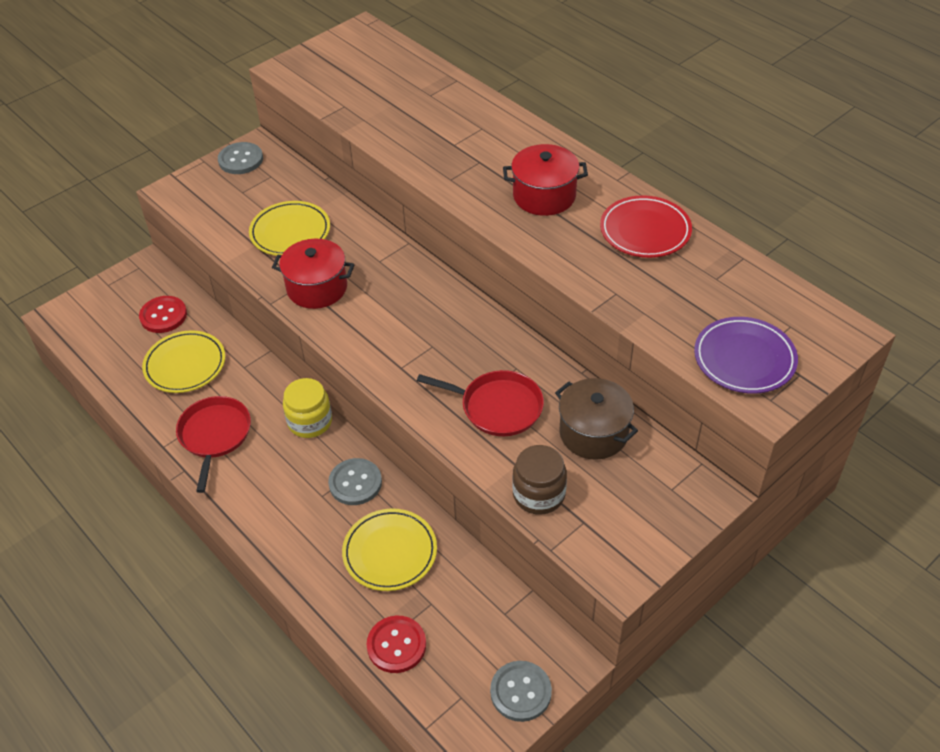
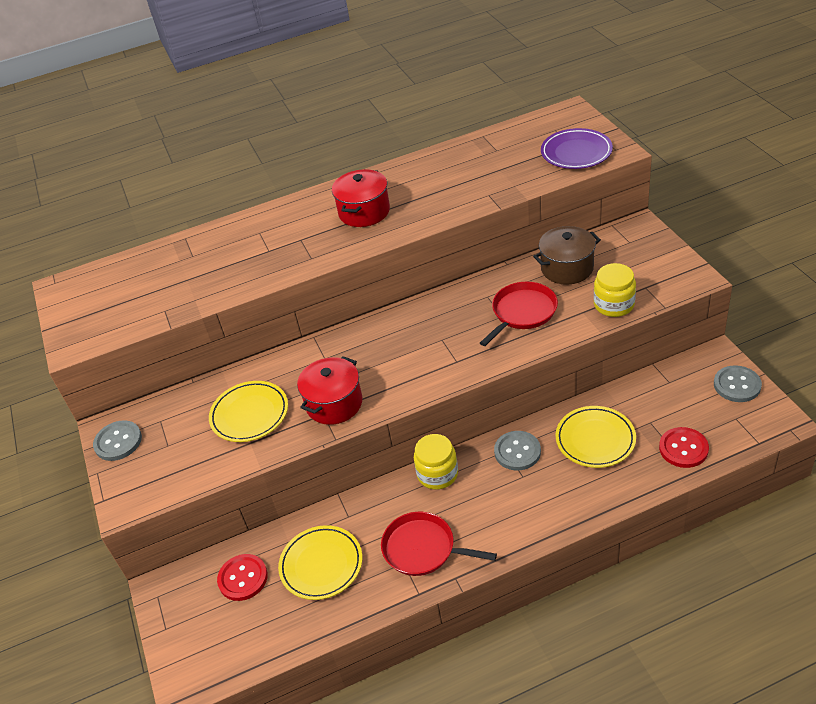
camera: 65 degrees left, 5 degrees down
(538, 494) = (614, 305): brown jar -> yellow jar
(645, 231) = (432, 171): red plate -> none

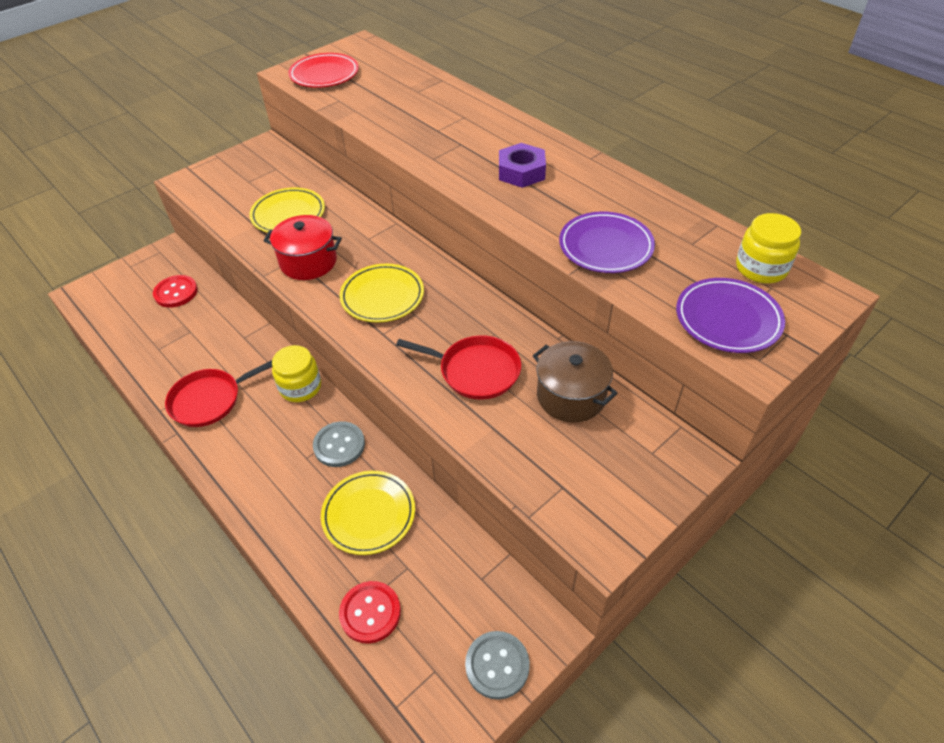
camera: 65 degrees right, 5 degrees up
(104, 318) = (324, 75): none -> red plate
(118, 442) = (250, 155): grey button -> none
(321, 565) = (190, 335): yellow plate -> yellow plate (382, 296)
(364, 212) = (521, 172): red pot -> purple nut
(423, 549) = (209, 400): red pan -> red pan turned 120 degrees counterclockwise
(480, 187) = (605, 246): none -> purple plate
(614, 305) = (516, 458): yellow jar -> yellow jar (761, 268)

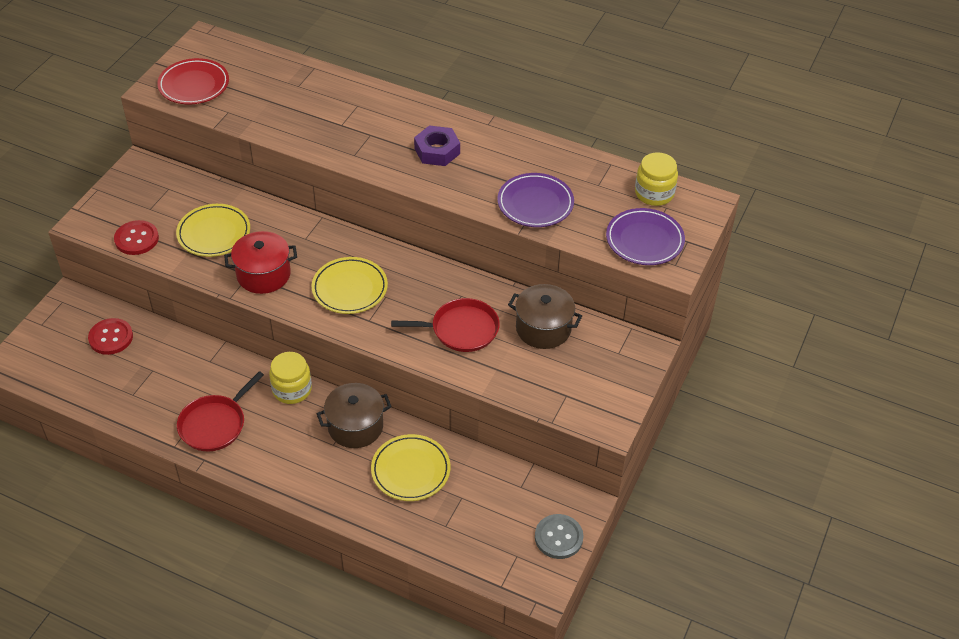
camera: 25 degrees left, 0 degrees up
(339, 445) = (355, 426): grey button -> brown pot
(370, 613) = (450, 536): red button -> red button (136, 239)

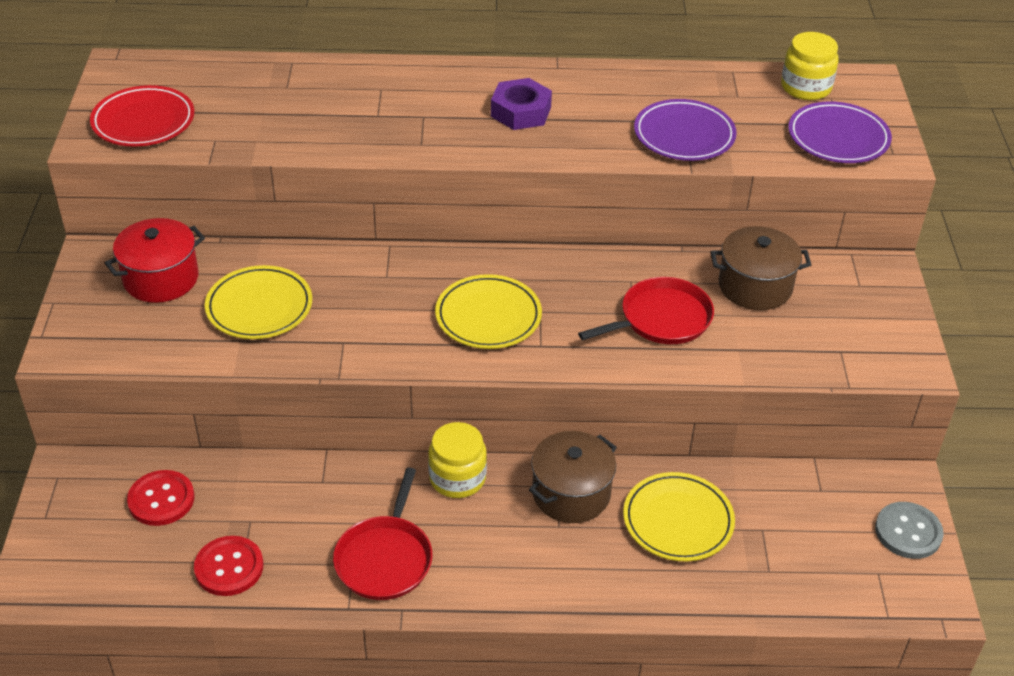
camera: 25 degrees left, 5 degrees down
(136, 239) = (154, 346): red button -> red button (229, 567)
(263, 274) = (363, 335): red pot -> red pot (161, 278)

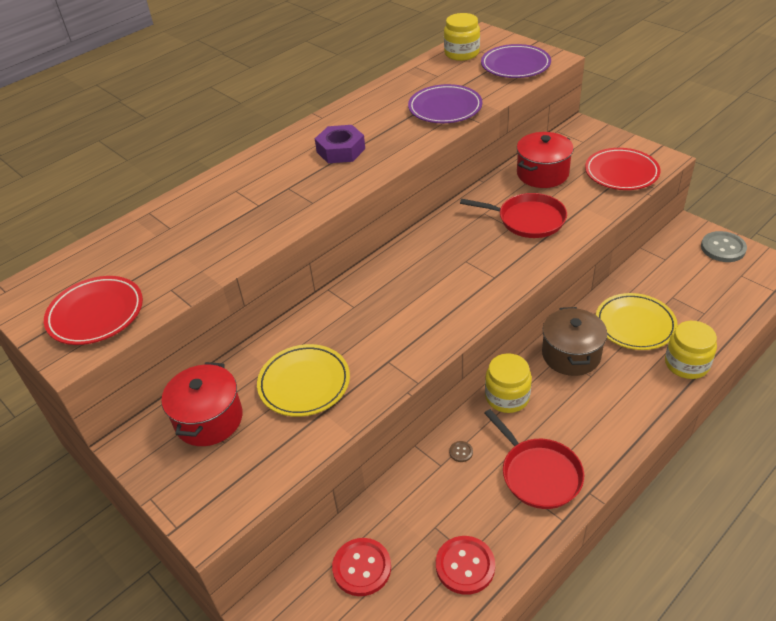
camera: 40 degrees left, 0 degrees up
(352, 486) = (461, 452): none -> brown button
(488, 316) = (444, 284): yellow plate -> none
(661, 319) = (528, 219): red pan -> red pan turned 90 degrees clockwise
(667, 596) = (686, 364): none -> yellow jar
(755, 286) = (542, 174): brown pot -> red pot
(841, 346) = (621, 173): none -> red plate

